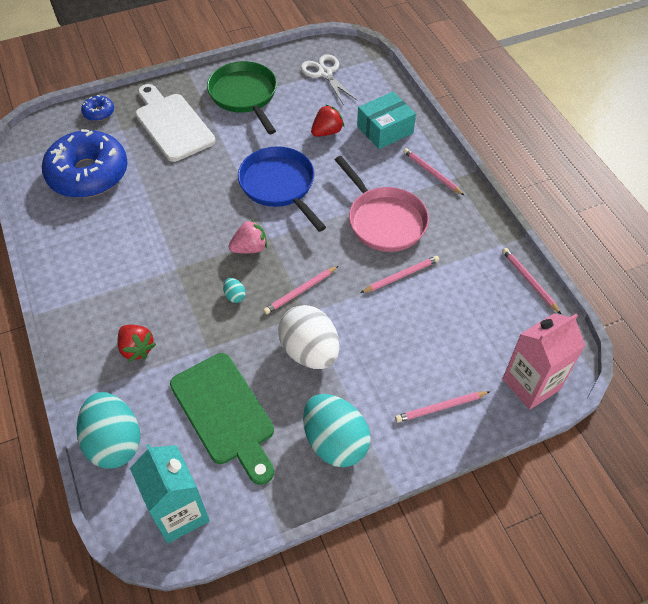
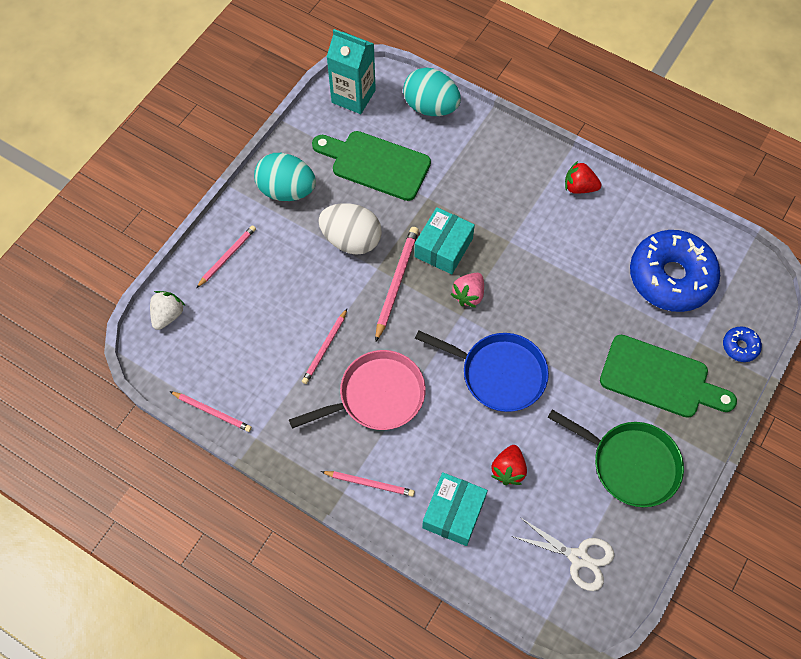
camera: 145 degrees right, 10 degrees up
(137, 348) = (476, 167): red strawberry -> red strawberry (579, 187)
(172, 124) = (660, 379): white cutting board -> green cutting board
(235, 296) = (443, 247): turquoise egg -> turquoise box
(300, 291) = (396, 283): pink pencil -> pink pencil, size x1.51
(384, 220) = (377, 396): pink pan -> pink pan turned 135 degrees clockwise
(531, 384) = (168, 315): pink carton -> white strawberry

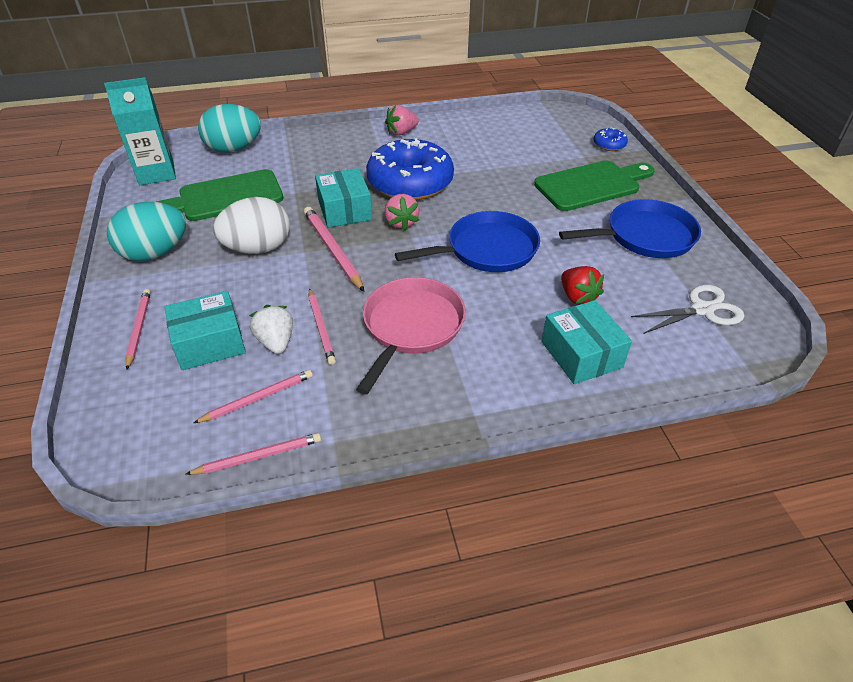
camera: 45 degrees left, 20 degrees down
(168, 315) = (113, 414): white strawberry -> white strawberry (276, 342)
(255, 303) = (209, 343): none -> turquoise box
(369, 483) = (487, 390): pink pencil -> pink pencil (257, 398)
(579, 187) = (401, 132): red strawberry -> pink strawberry
(630, 464) = (645, 236): green pan -> blue pan
(671, 277) = (521, 139): blue donut -> blue donut (410, 183)

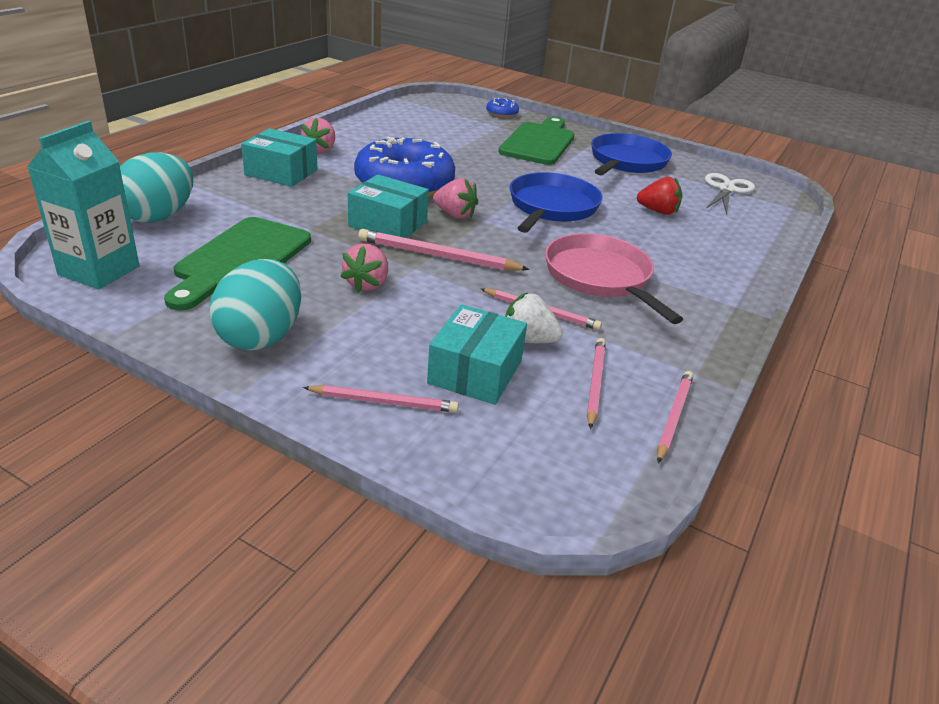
camera: 50 degrees left, 10 degrees down
(138, 329) = (383, 402): pink pencil -> pink pencil turned 150 degrees clockwise
(258, 248) = (367, 284): white egg -> pink strawberry
(581, 354) = (720, 242): turquoise box -> turquoise box (281, 172)

